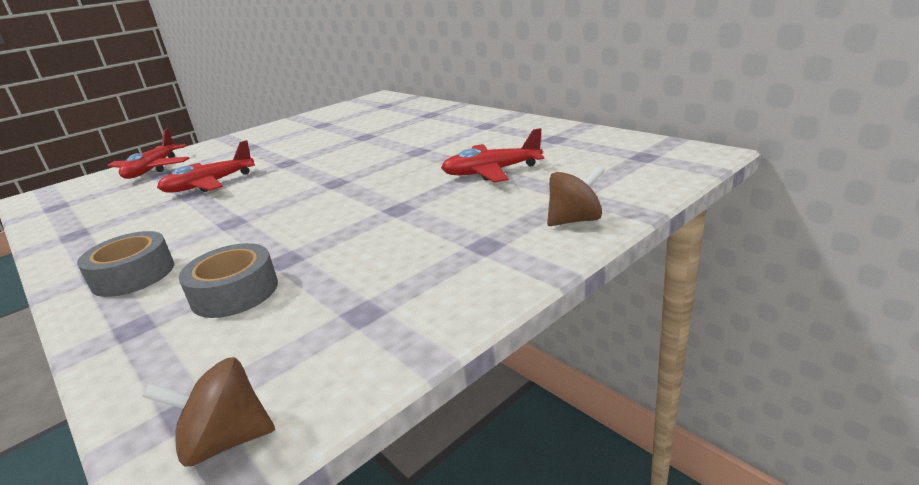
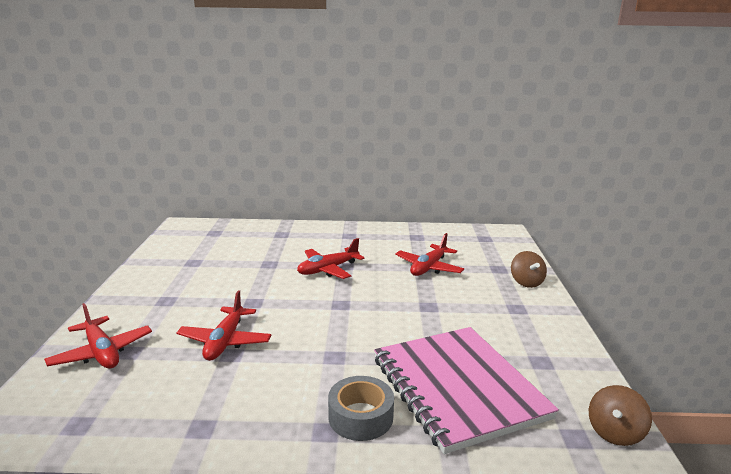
camera: 50 degrees left, 5 degrees down
(235, 292) = (457, 387): grey tape -> pink notebook
(395, 151) = (328, 269): none -> red plane
(574, 220) = (526, 282): brown spinning top -> brown spinning top turned 150 degrees clockwise

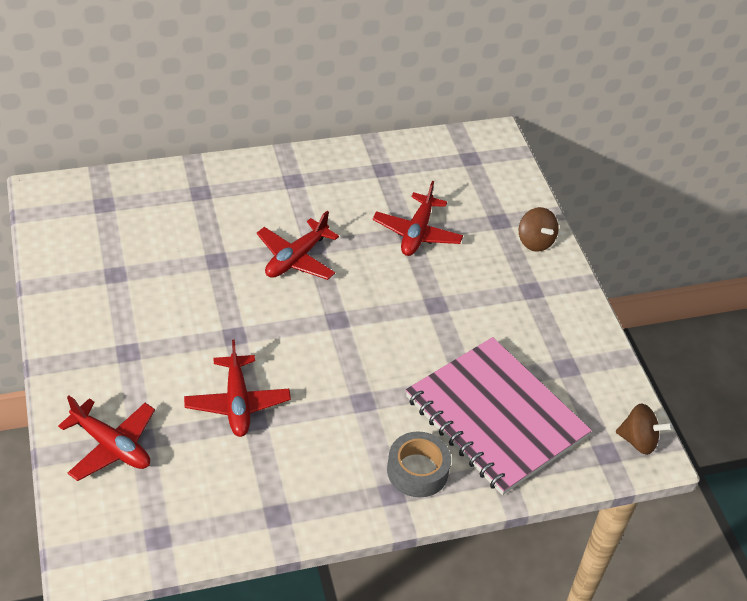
camera: 20 degrees left, 25 degrees up
(615, 433) = (638, 440): brown spinning top -> brown spinning top turned 90 degrees counterclockwise

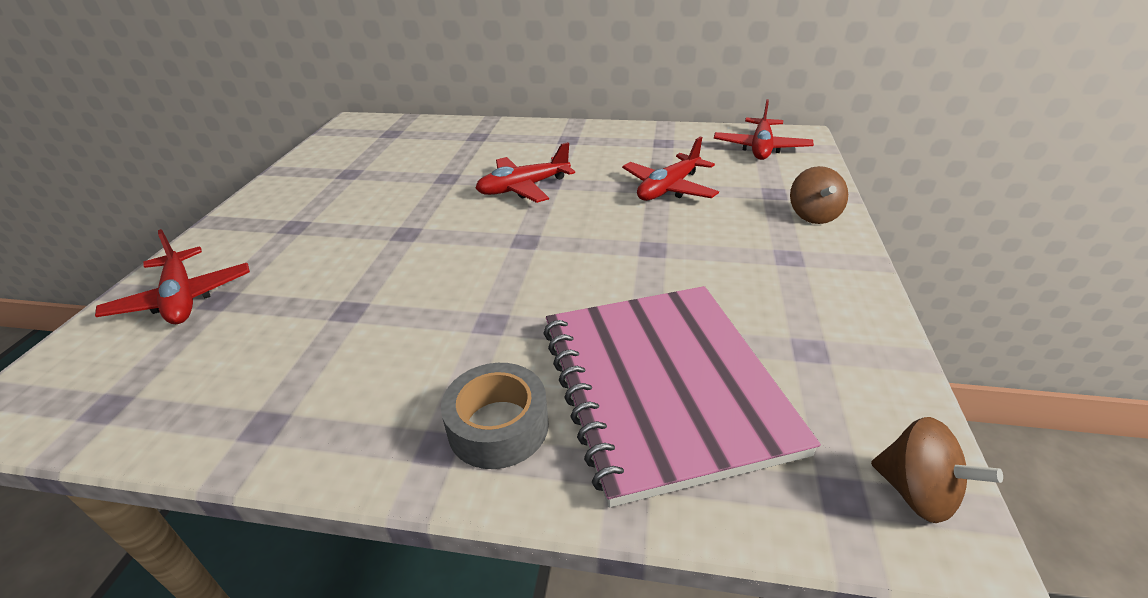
camera: 30 degrees right, 10 degrees down
(237, 403) = (347, 290): red plane -> red plane (761, 148)

